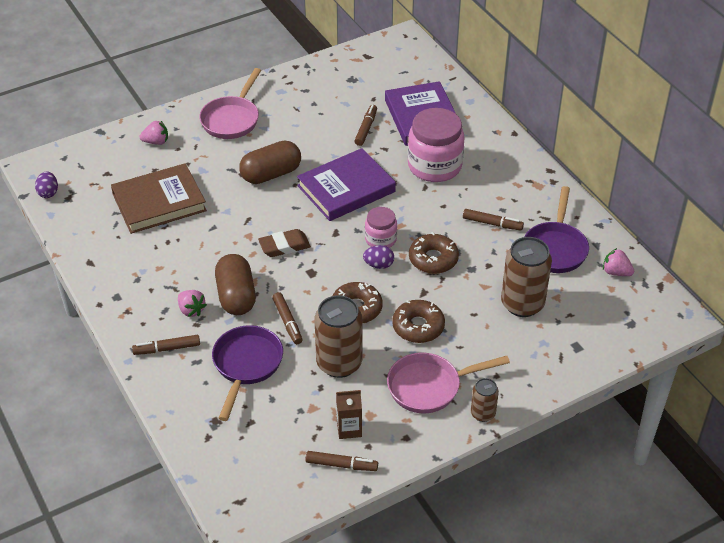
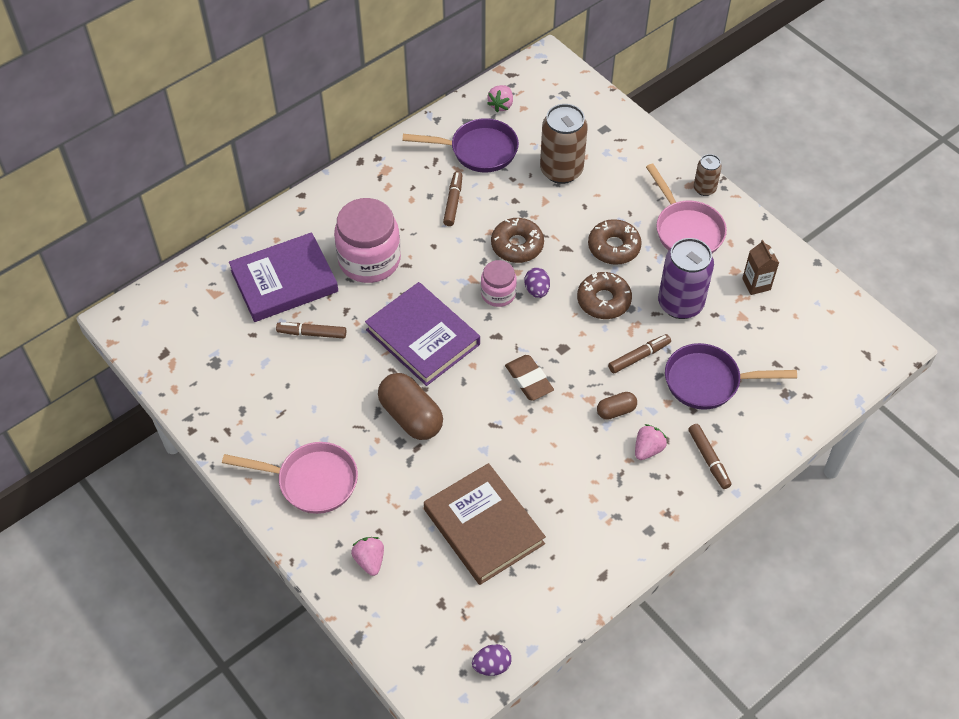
camera: 100 degrees left, 10 degrees up
(236, 296) = (616, 411): brown capsule -> brown capsule, size x0.53
(339, 363) = (680, 304): brown can -> purple can
(341, 465) = (798, 283): brown marker -> none

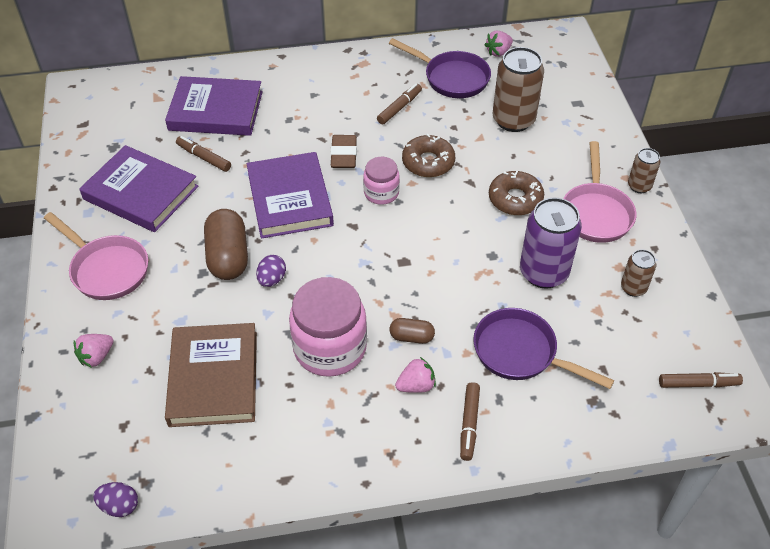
camera: 30 degrees right, 5 degrees down
(281, 395) = (140, 193): none -> purple book
(369, 260) = (295, 123): pink jar -> pink jar (330, 348)
(369, 560) = (96, 357): pink strawberry -> pink strawberry turned 150 degrees counterclockwise
(529, 380) = (352, 274): brown eraser -> brown eraser (344, 155)
(537, 290) = (417, 204): purple egg -> purple egg (272, 279)
(603, 300) = (472, 238): brown donut -> none
(639, 357) = (469, 300): brown marker -> brown marker (698, 384)
(756, 284) = (633, 288): brown carton -> brown can

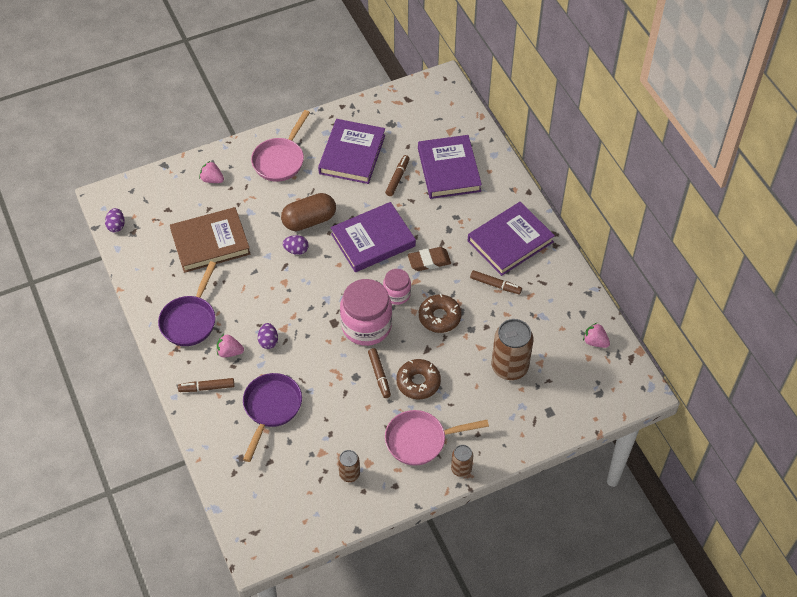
camera: 75 degrees right, 5 degrees up
(330, 348) = (248, 297): pink jar -> pink jar (366, 326)
(343, 84) = (510, 241): none -> purple book
(411, 337) = (268, 341): brown capsule -> purple egg
(416, 385) = (230, 352): pink strawberry -> pink strawberry turned 135 degrees clockwise
(452, 78) = (546, 314): purple pan -> purple pan (190, 320)
(543, 272) = (348, 412): purple can -> none
(698, 384) = (271, 524): brown marker -> brown marker (379, 375)

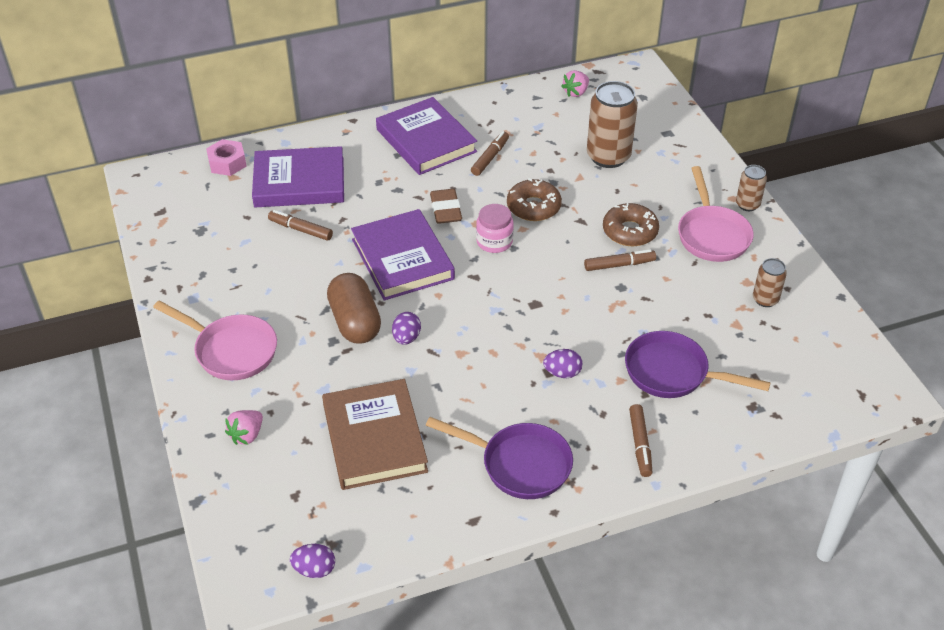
camera: 85 degrees left, 10 degrees down
(230, 352) = (579, 417): pink strawberry -> none
(352, 154) = (244, 272): purple book -> none
(366, 326) = (542, 273): pink jar -> none
(464, 125) = (227, 163): none -> pink nut

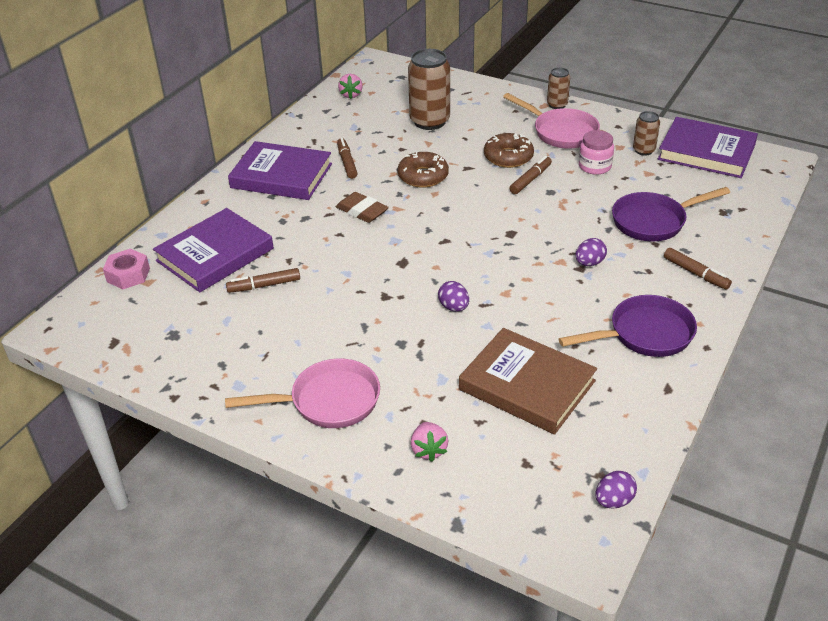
camera: 40 degrees left, 5 degrees down
(355, 322) = (400, 320): brown capsule -> none
(402, 259) = (375, 259): purple book -> purple book (706, 152)
(494, 242) = (427, 212): pink jar -> pink jar (594, 166)

